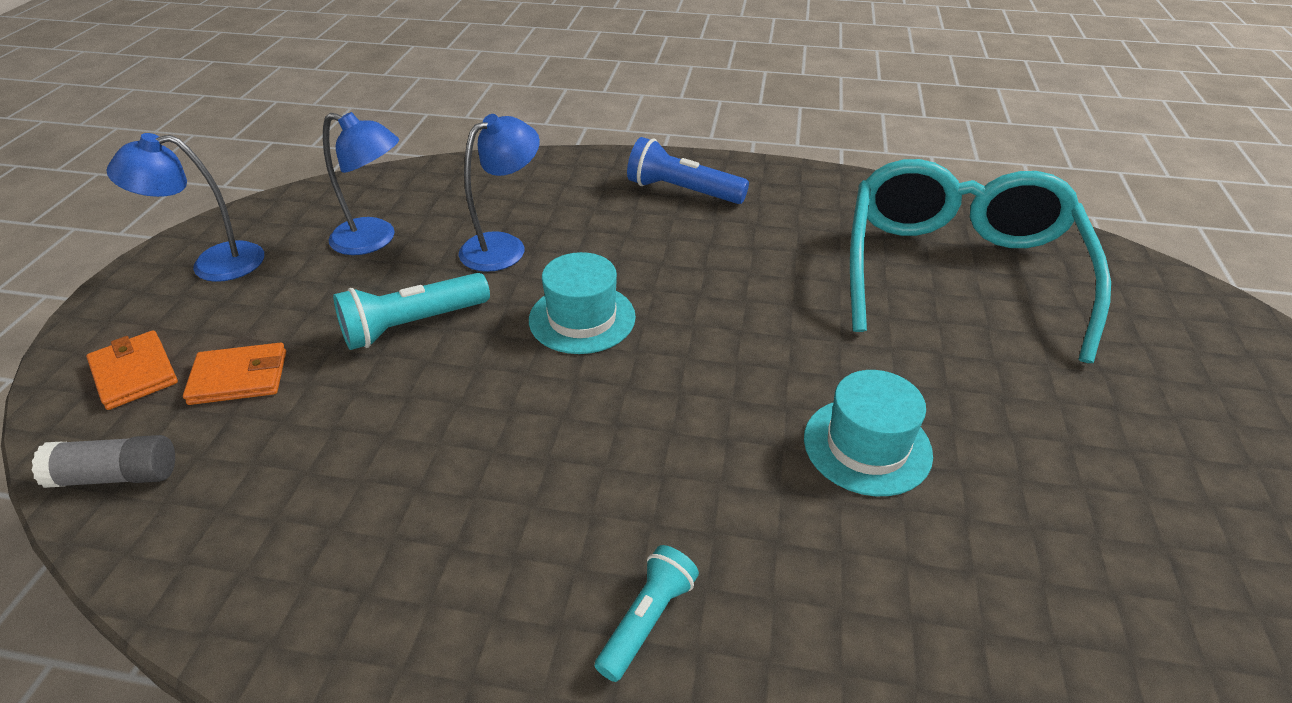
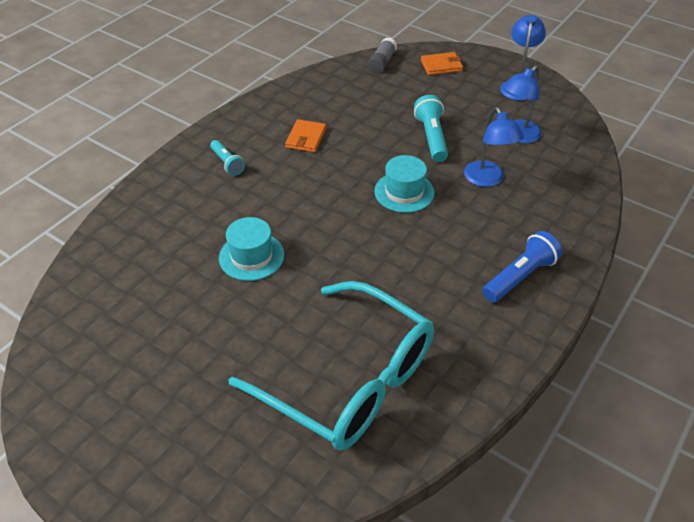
camera: 115 degrees right, 5 degrees up
(239, 377) = (422, 89): orange wallet -> orange wallet (306, 138)

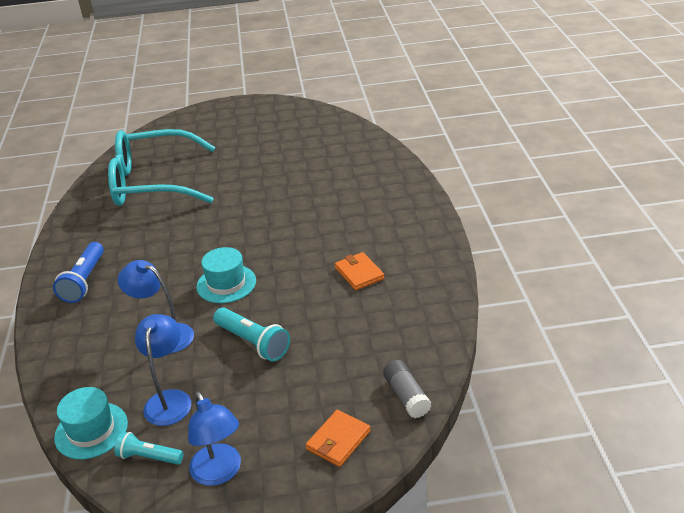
camera: 140 degrees right, 10 degrees down
(227, 163) = (385, 222): turquoise flashlight -> turquoise flashlight (149, 457)
(251, 256) = (281, 192): turquoise hat -> turquoise hat (91, 430)

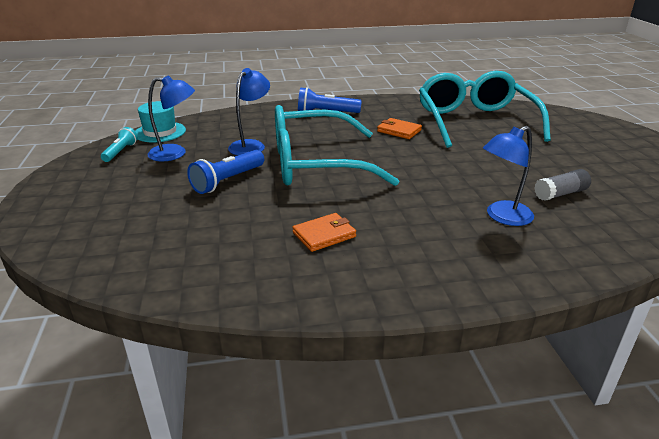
camera: 85 degrees right, 5 degrees down
(220, 473) = (84, 177): blue lamp -> blue lamp (502, 217)
(226, 284) = (315, 164): turquoise hat -> turquoise glasses
(253, 342) = (228, 181): turquoise flashlight -> blue flashlight
(338, 440) = (78, 226): orange wallet -> orange wallet (399, 131)
(406, 396) = (108, 266): grey glue stick -> grey glue stick (560, 194)

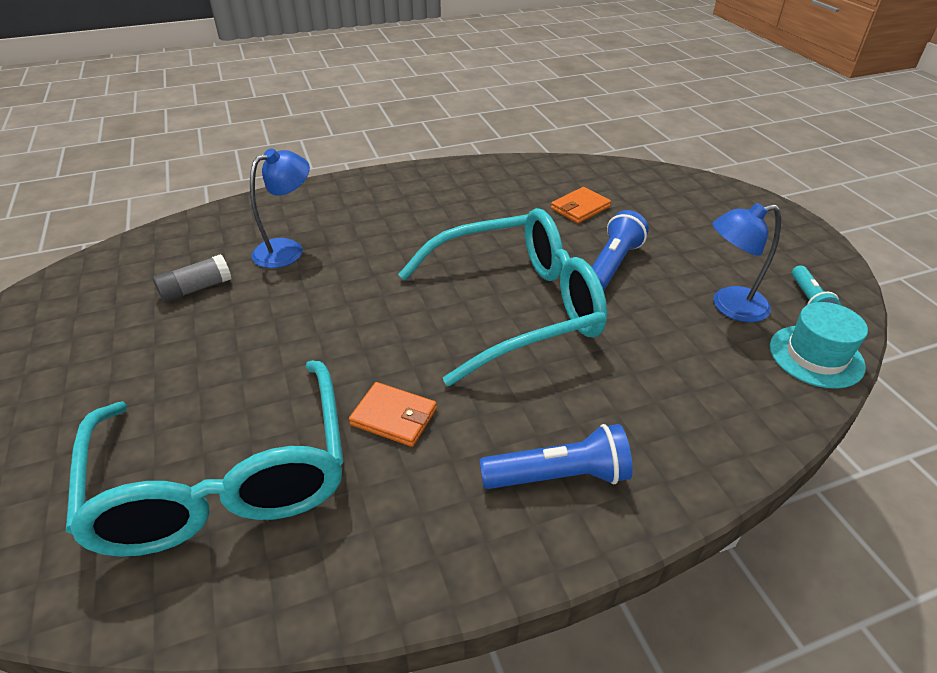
camera: 170 degrees right, 10 degrees up
(251, 145) = (636, 338): blue lamp -> none
(324, 234) = (471, 214): orange wallet -> orange wallet (580, 208)

